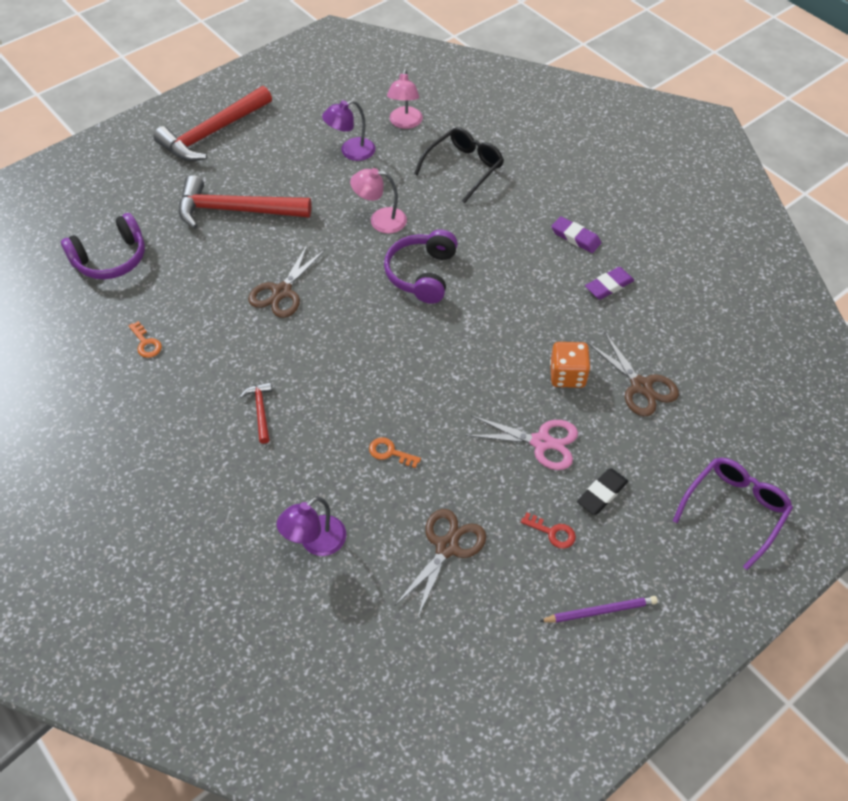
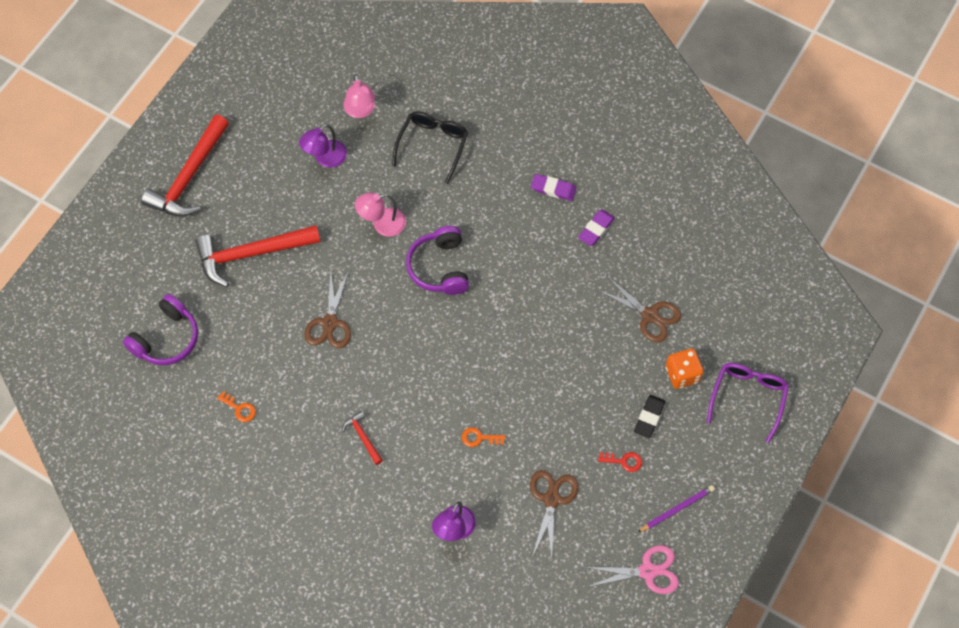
camera: 20 degrees left, 10 degrees up
(541, 442) = (590, 390): pink scissors -> pink scissors (647, 571)
(567, 375) = (590, 324): orange dice -> orange dice (682, 374)

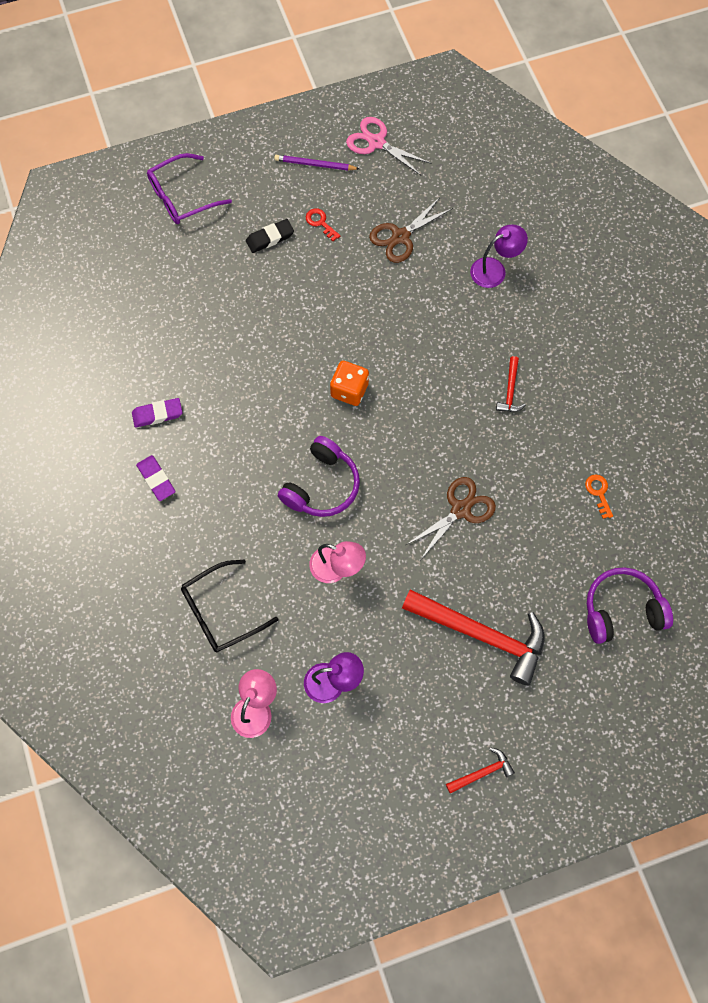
camera: 140 degrees left, 5 degrees up
(189, 177) = (482, 772): red hammer -> red hammer, size x0.45
(479, 438) = (416, 320): orange key -> none
(650, 315) = (189, 310): brown scissors -> none
(682, 374) = (212, 249): orange dice -> orange dice (349, 390)

